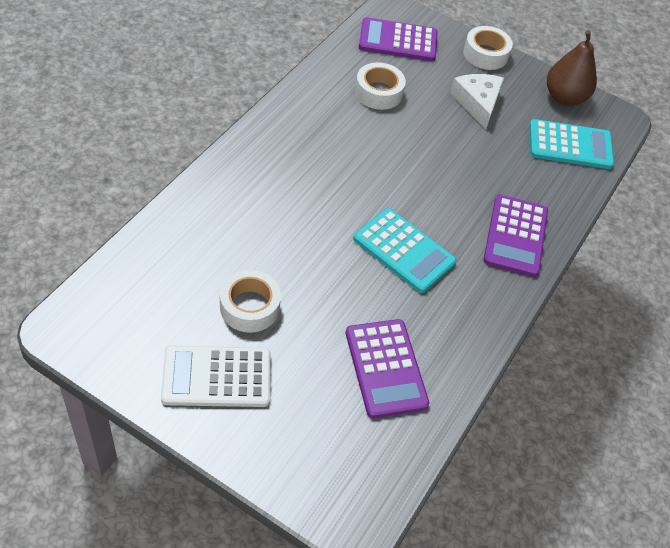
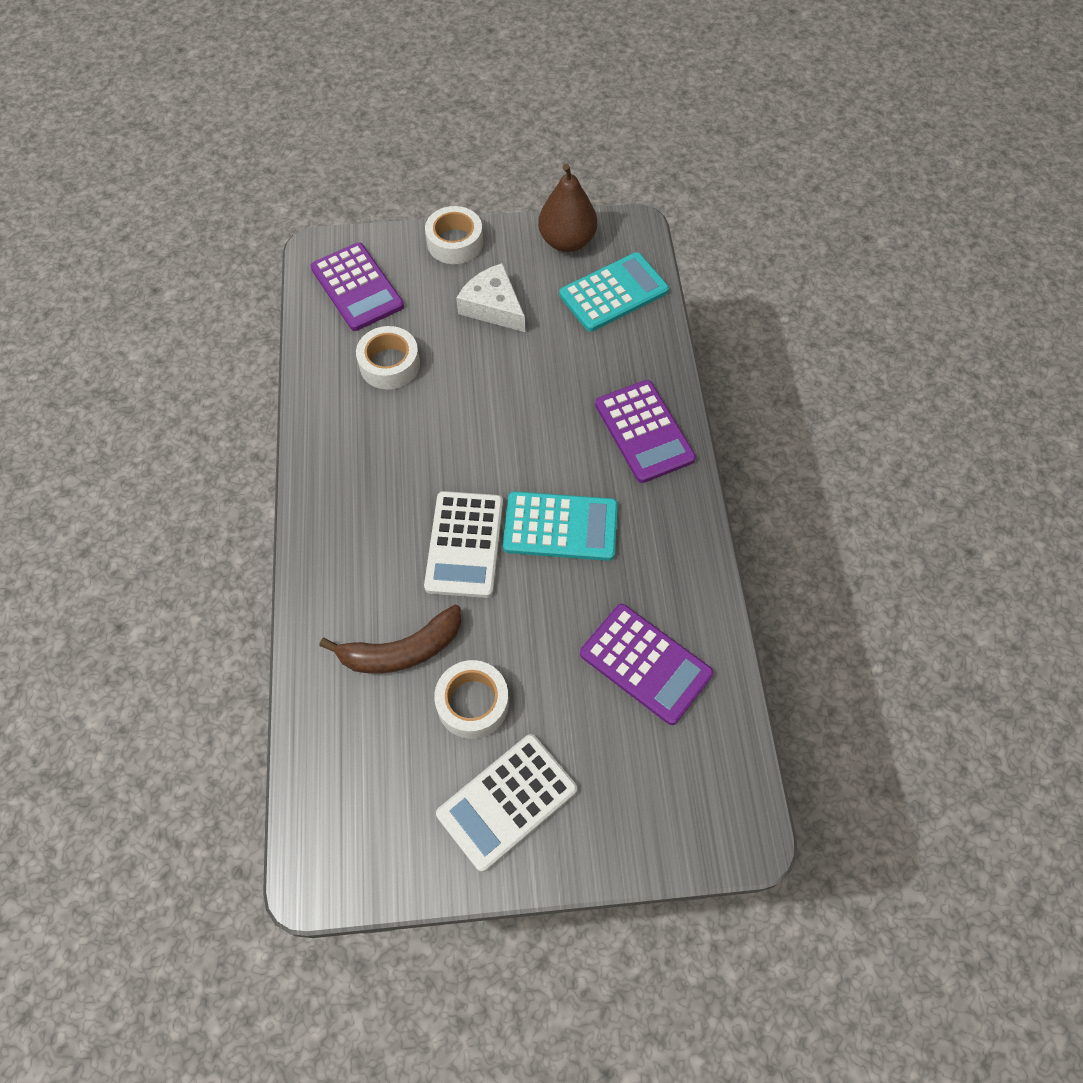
camera: 30 degrees left, 10 degrees up
(234, 247) = (401, 650): none -> brown banana
(331, 218) = (464, 544): none -> white calculator
(398, 41) = (357, 287): purple calculator -> purple calculator turned 90 degrees counterclockwise

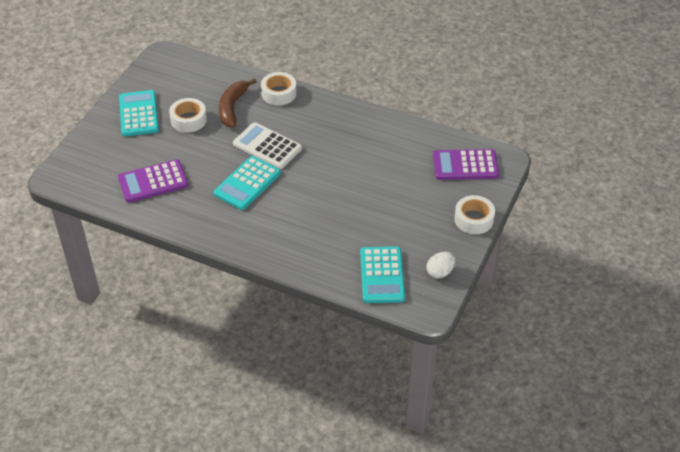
camera: 120 degrees right, 15 degrees down
(389, 364) = (399, 159): white tape -> white tape (279, 93)
(493, 306) = (410, 216): white cheese -> none
(507, 802) = (138, 114): white calculator -> turquoise calculator
(567, 241) = (440, 272): brown pear -> white egg
(644, 431) = (275, 242): purple calculator -> none

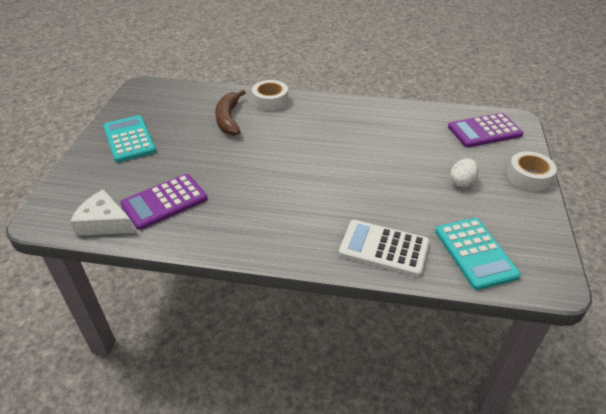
camera: 15 degrees left, 5 degrees down
(102, 190) = (104, 222): none -> white cheese
(188, 120) = (186, 136): white tape -> none
(247, 183) = (274, 185): turquoise calculator -> none
(267, 146) = (279, 146): white calculator -> white calculator (383, 248)
(440, 272) = (534, 236): white egg -> white egg (462, 182)

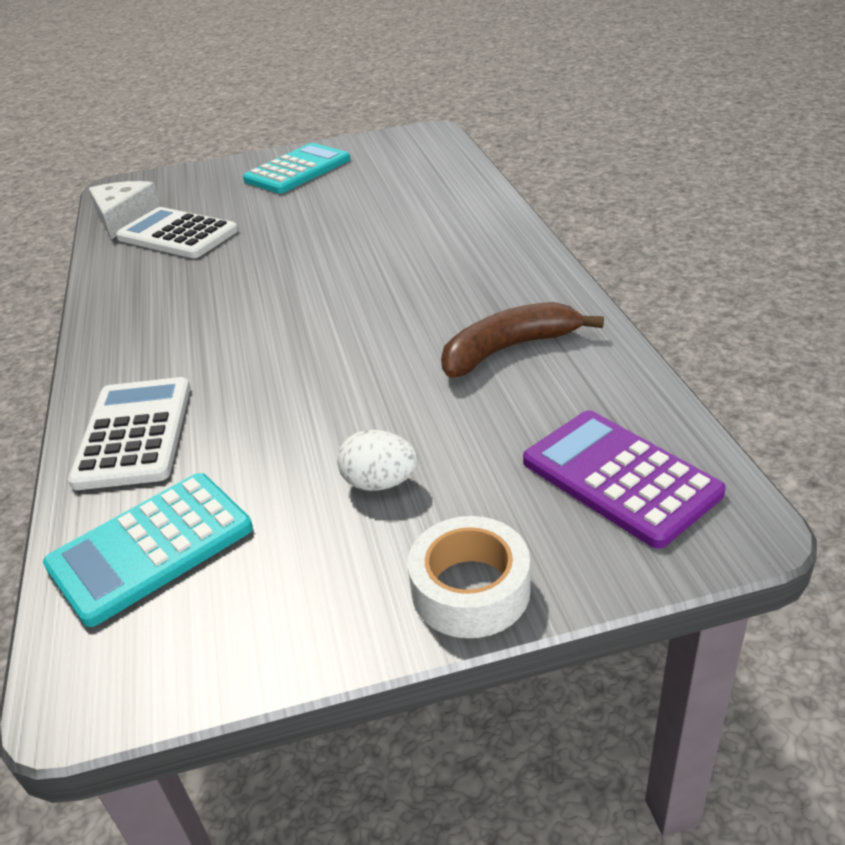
camera: 70 degrees right, 5 degrees down
(164, 202) = (177, 235): purple calculator -> white calculator
(228, 119) = (402, 208): brown banana -> brown banana (509, 349)
(270, 101) = (486, 219): white tape -> none

